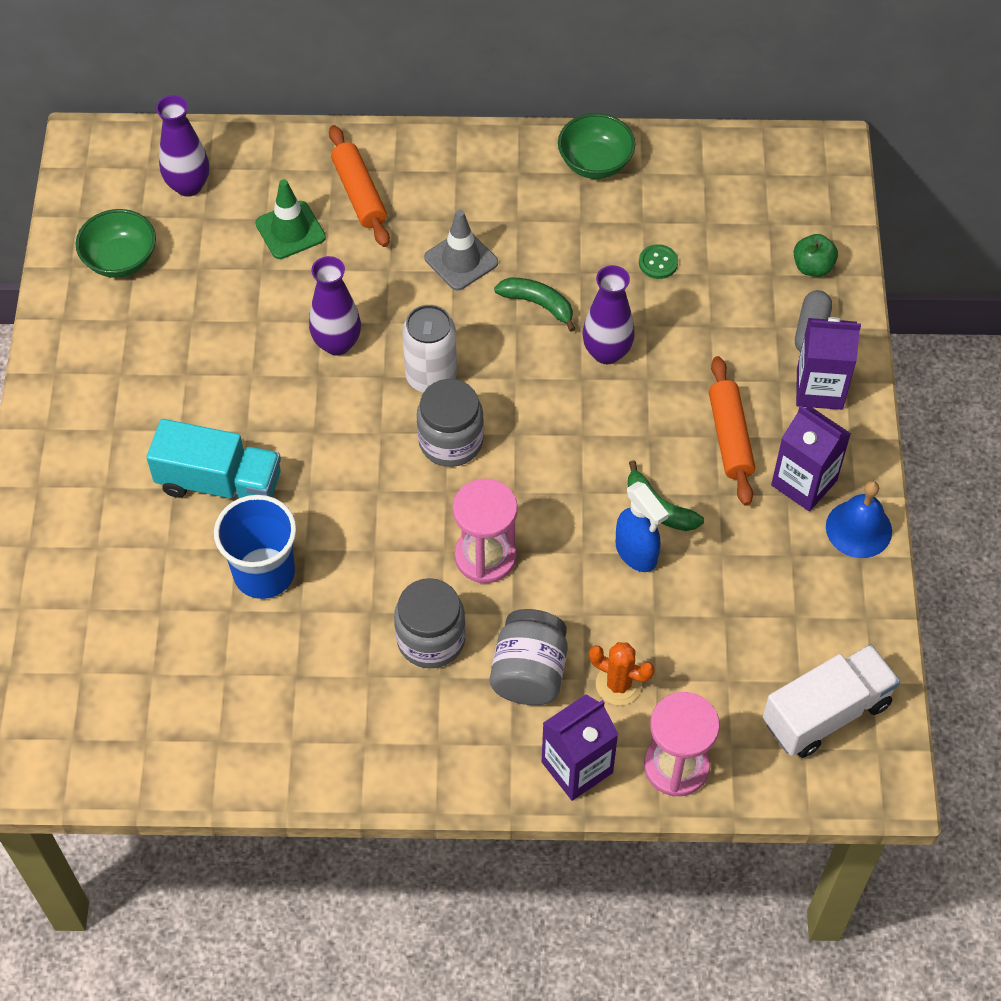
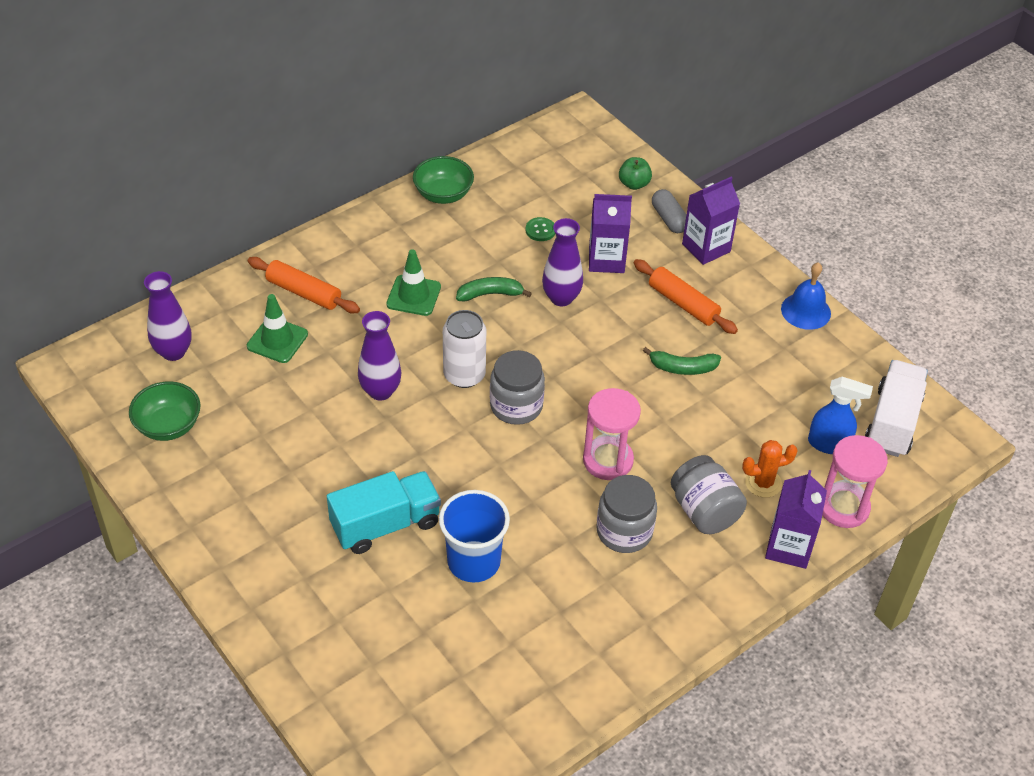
camera: 40 degrees left, 10 degrees down
(461, 260) = (413, 296): grey traffic cone -> green traffic cone
(636, 553) = (696, 401): blue spray bottle -> blue spray bottle (829, 444)
(804, 483) = (750, 304): purple carton -> purple carton (606, 260)

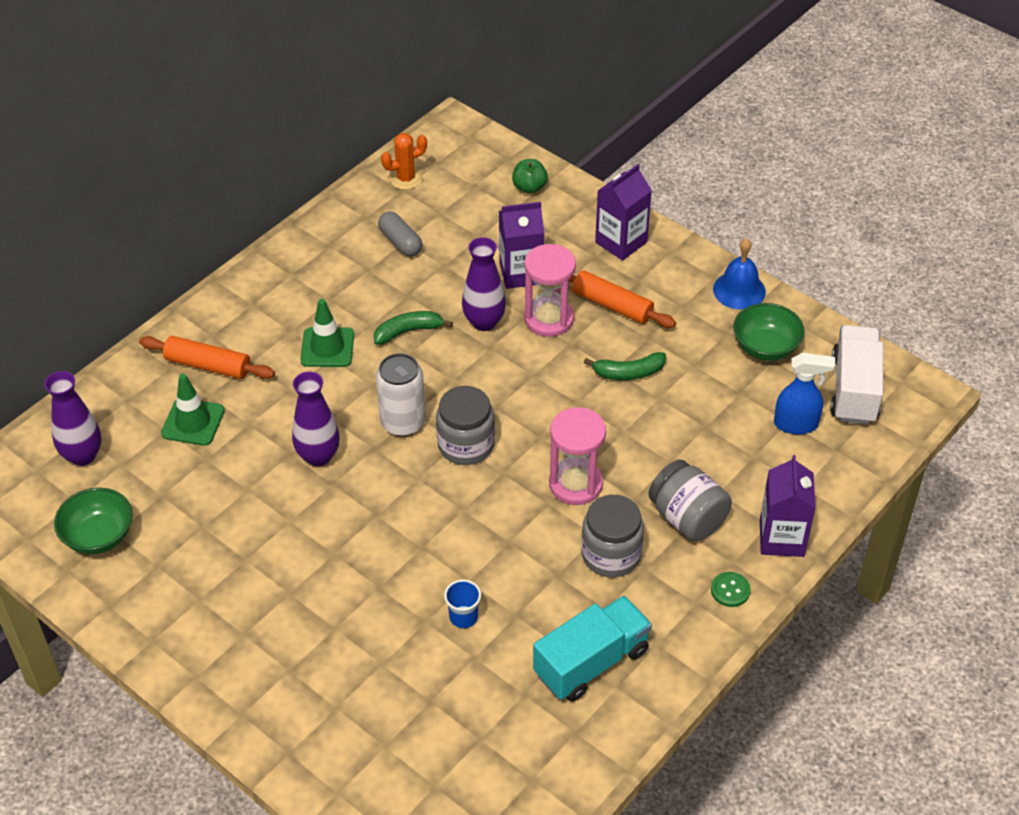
camera: 10 degrees left, 0 degrees up
(385, 525) = (361, 597): turquoise truck -> turquoise truck (591, 662)
(443, 194) = (331, 233): green bowl -> green bowl (765, 347)
(473, 561) = (463, 617): blue cup -> blue cup, size x0.50
(540, 230) = (444, 254): green button -> green button (730, 590)
(669, 219) = (575, 218): grey capsule -> grey capsule (400, 242)
(763, 483) = (740, 477): orange cactus -> orange cactus (406, 179)
(843, 507) = (826, 486): pink hourglass -> pink hourglass (549, 319)

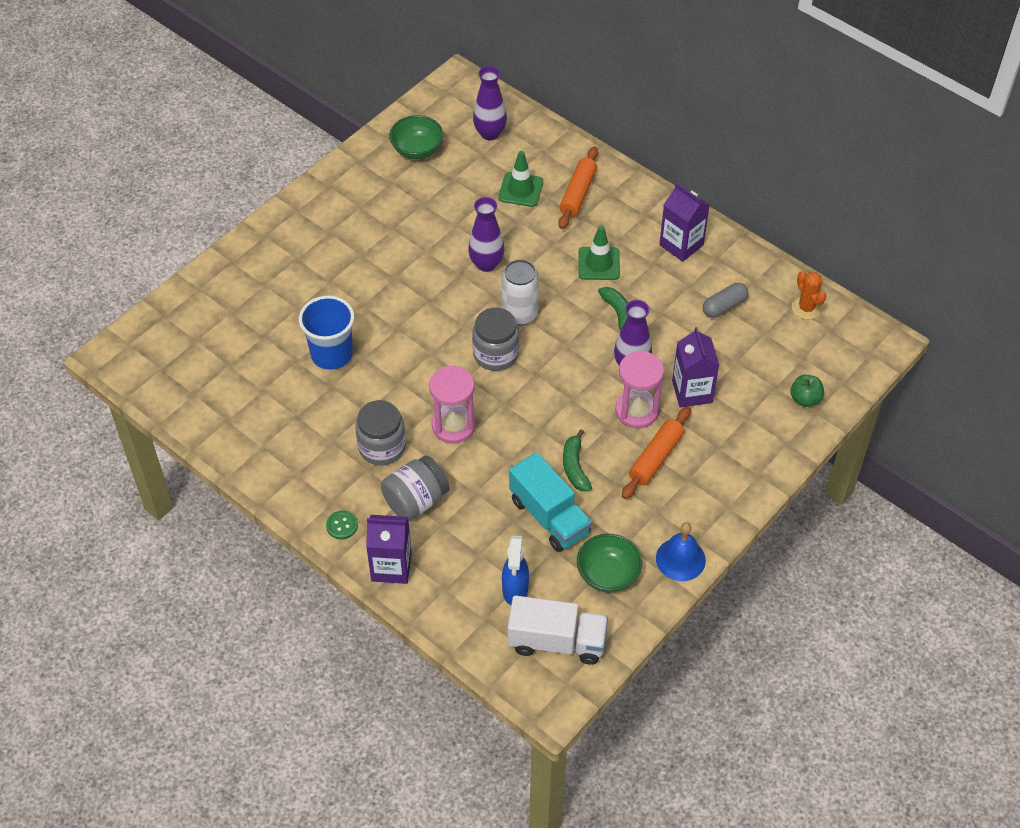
camera: 90 degrees right, 5 degrees up
(463, 617) = (332, 354): blue cup -> blue cup, size x2.00
(591, 662) = (284, 431): turquoise truck -> turquoise truck (549, 516)
(621, 242) = (738, 468): purple carton -> purple carton (681, 245)

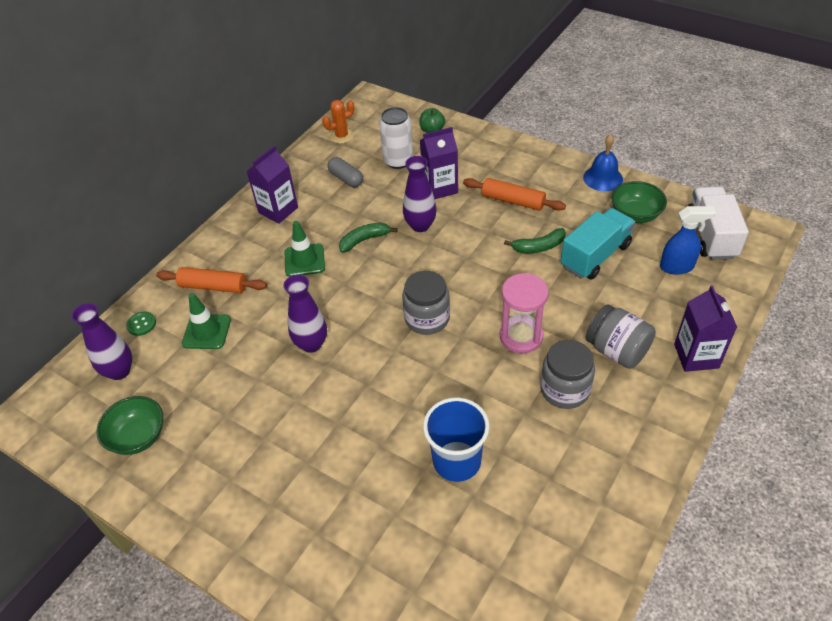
camera: 95 degrees left, 5 degrees down
(342, 525) = (669, 405): green button -> green button (141, 324)
(519, 314) = (374, 308): white can -> white can (398, 161)
(637, 411) = (468, 217): pink hourglass -> none

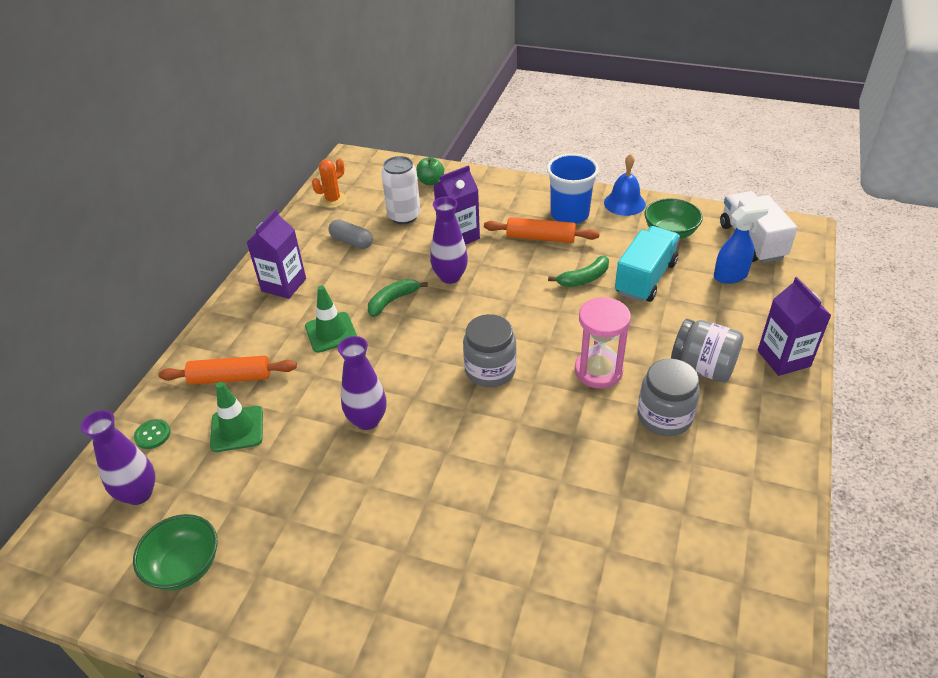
camera: 15 degrees left, 5 degrees down
(457, 461) = (576, 515): blue cup -> blue cup (569, 214)

